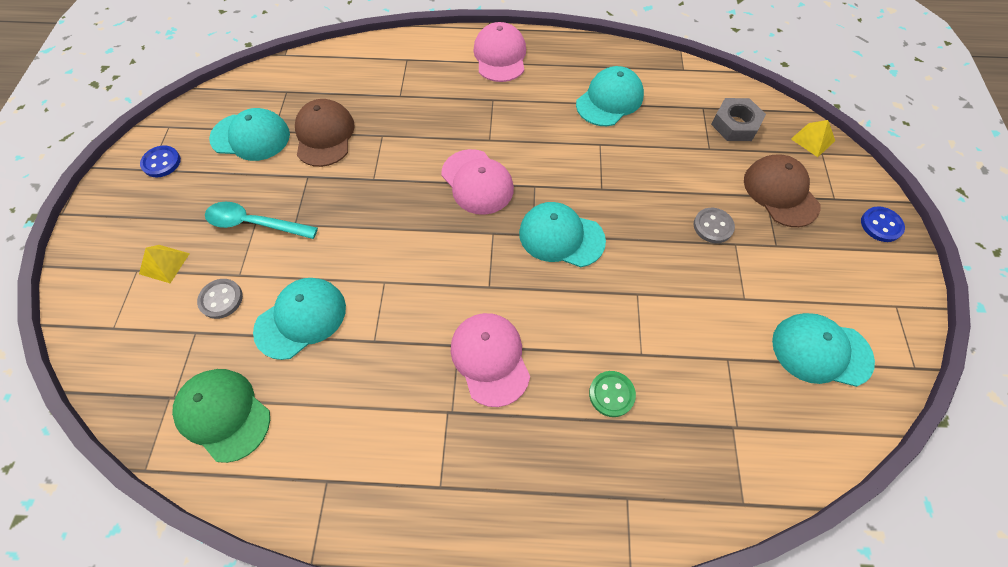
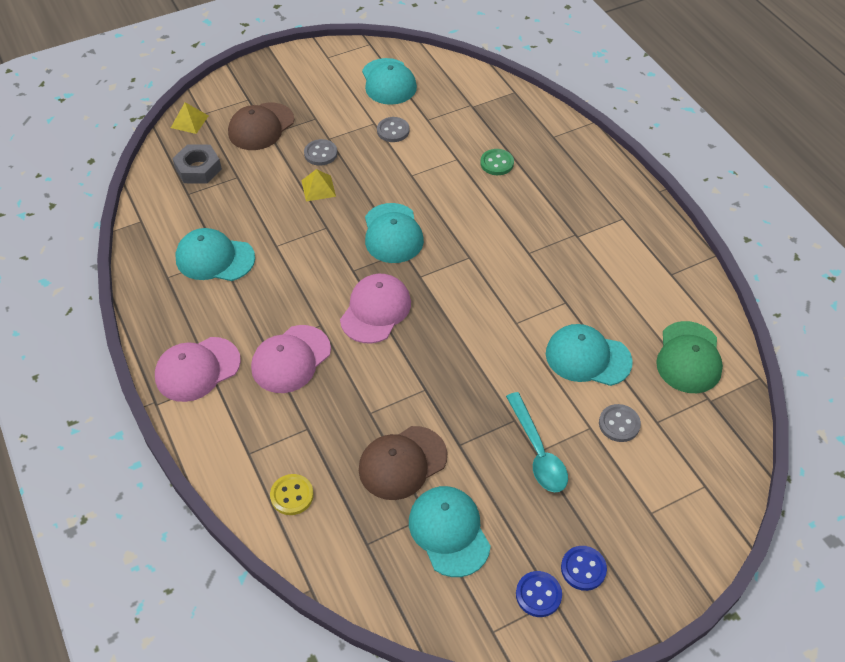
camera: 120 degrees left, 10 degrees down
(164, 263) = (627, 494): yellow pyramid -> yellow pyramid (318, 188)
(355, 68) = (292, 495): none -> yellow button
(490, 359) = (523, 231): pink cap -> pink cap (291, 359)
(722, 311) = (393, 131): none -> grey button
(881, 225) = (260, 73): blue button -> blue button (583, 569)

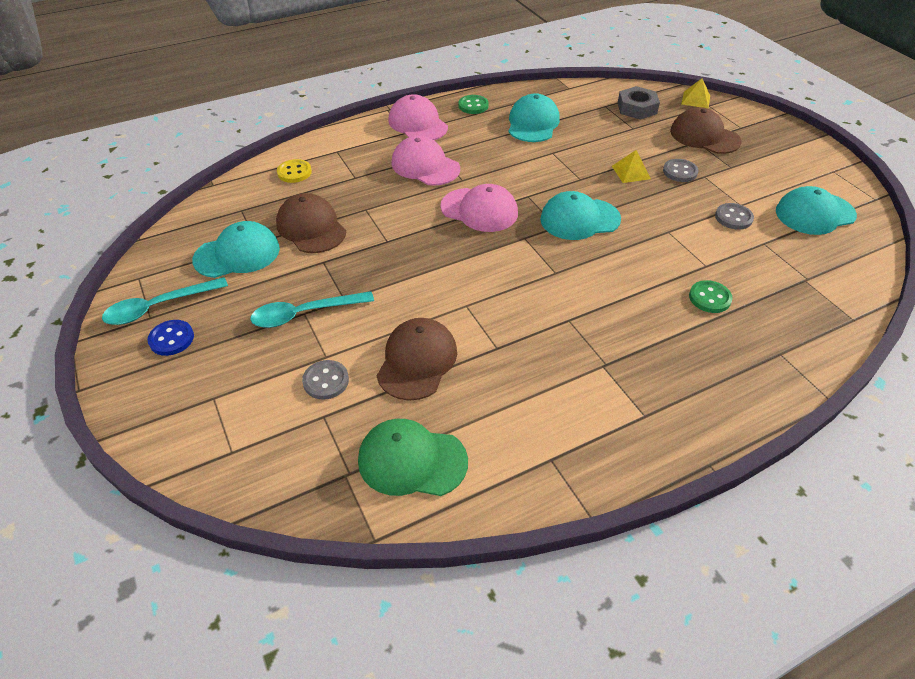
camera: 90 degrees right, 5 degrees down
(165, 313) = (473, 106): none -> green button
(538, 595) = (159, 307): blue button -> turquoise spoon
(588, 357) = (417, 361): turquoise cap -> brown cap

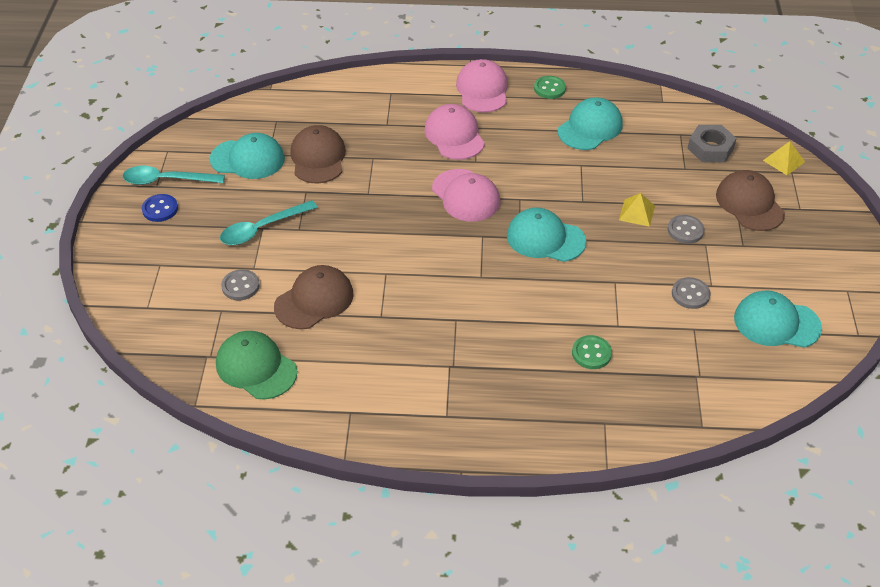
camera: 30 degrees right, 0 degrees up
(294, 172) = (341, 101): yellow button -> none
(304, 314) = (262, 229): turquoise spoon -> turquoise spoon turned 45 degrees counterclockwise

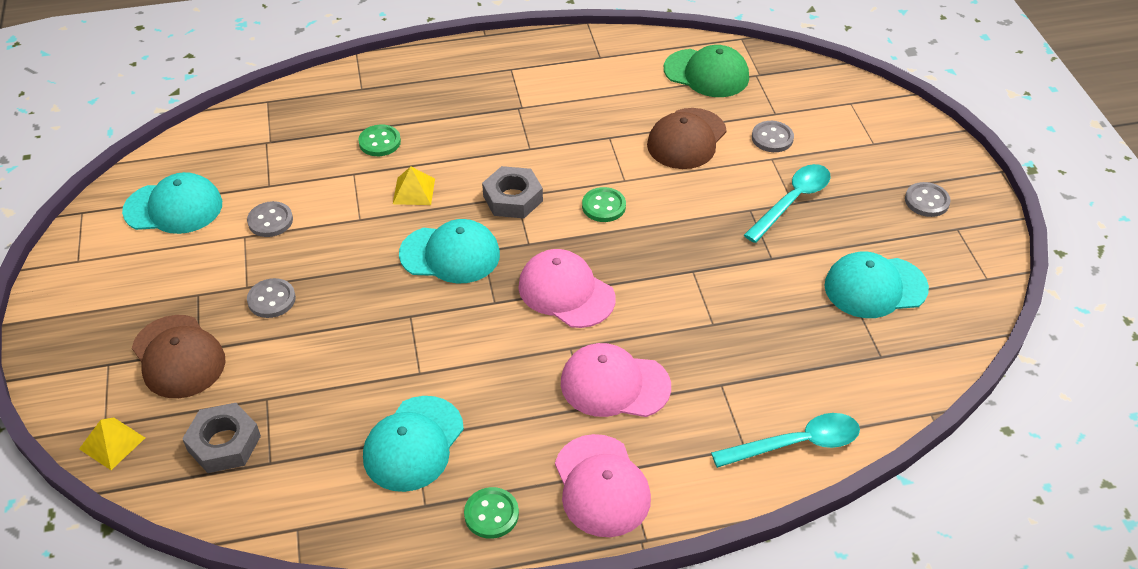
camera: 165 degrees right, 0 degrees up
(160, 209) = (926, 201): blue button -> grey button
(167, 180) = (951, 237): turquoise spoon -> turquoise spoon (796, 444)
(318, 158) = (785, 308): brown cap -> none
(412, 253) = (603, 206): none -> green button
(454, 135) = (614, 384): pink cap -> pink cap turned 135 degrees clockwise
(484, 274) = (513, 198): none -> grey nut
(637, 213) = (336, 312): yellow pyramid -> yellow pyramid (414, 191)

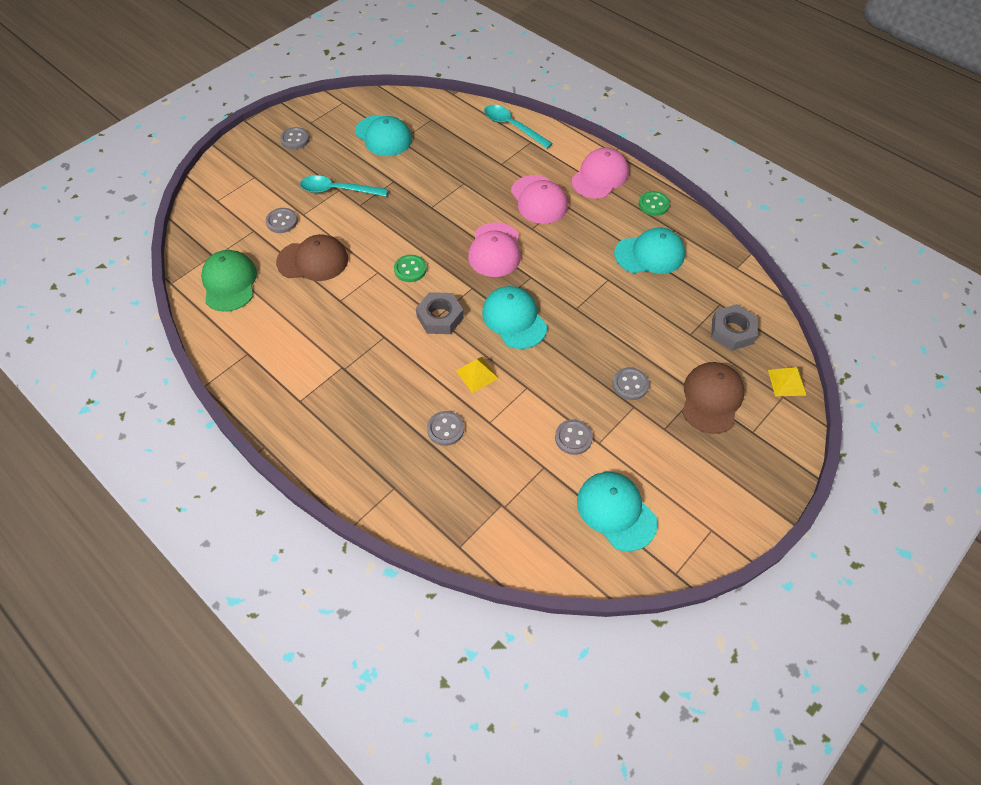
camera: 125 degrees left, 10 degrees up
(380, 142) = (445, 429): green button -> grey button

